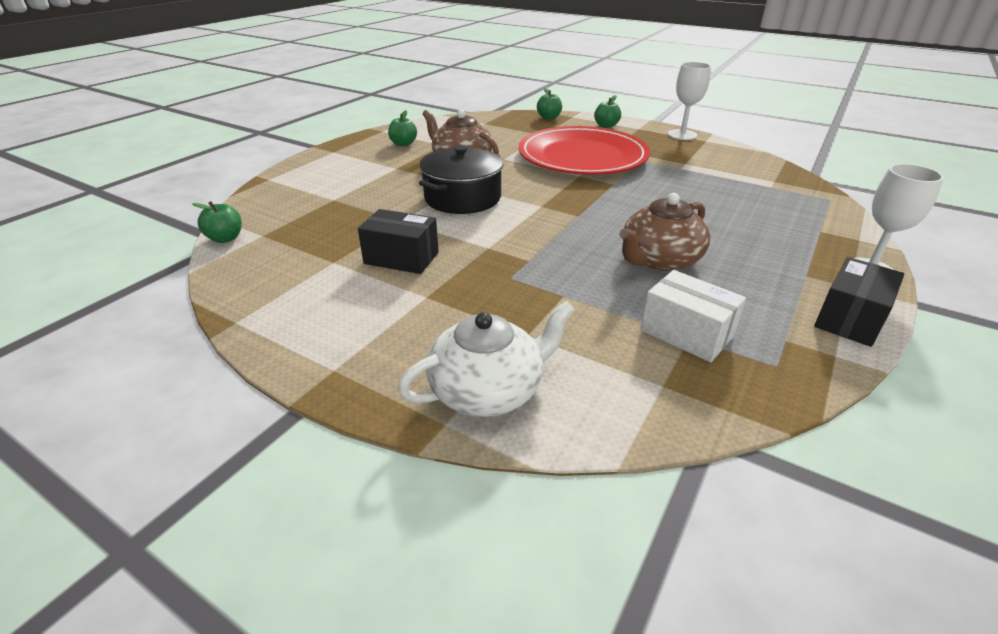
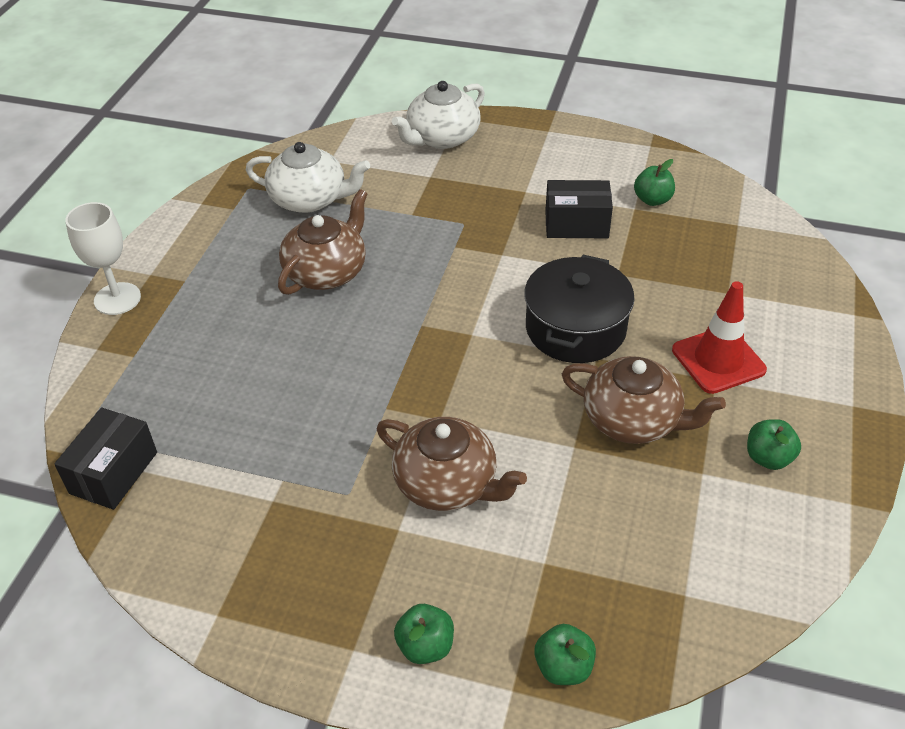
camera: 165 degrees right, 10 degrees up
(225, 238) = (767, 213): green apple -> green apple (652, 200)
(384, 174) = (718, 360): none -> red traffic cone
(582, 156) = (447, 483): red plate -> brown teapot
(682, 135) = (262, 634): white goblet -> none
(686, 333) = (309, 199): white box -> white teapot
(850, 319) = (171, 237): black box -> black box (113, 473)

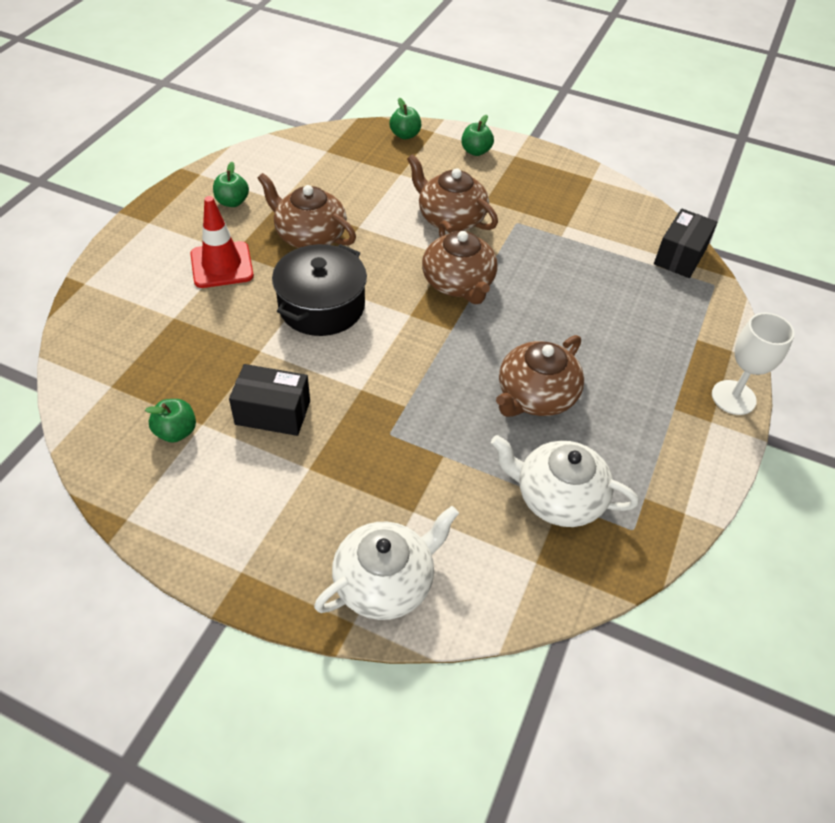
camera: 175 degrees left, 5 degrees up
(421, 382) = (458, 283): none -> brown teapot

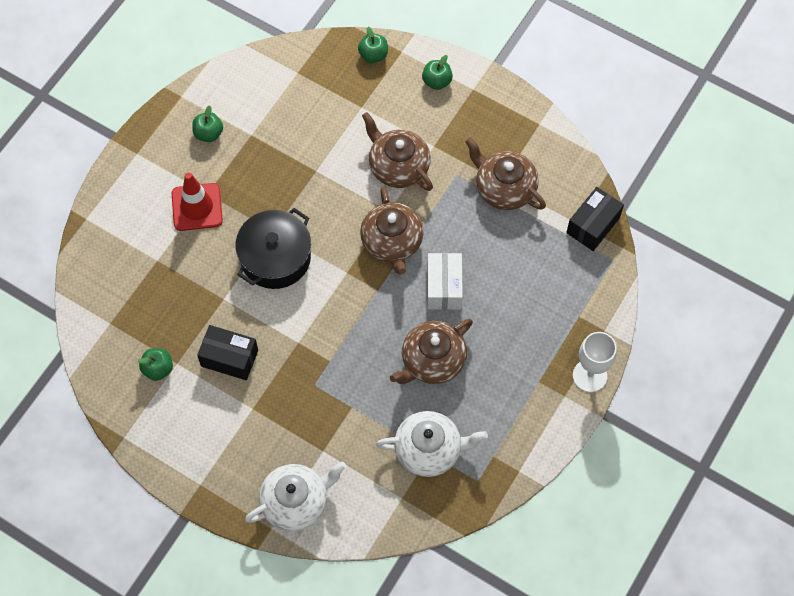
camera: 10 degrees right, 15 degrees up
(310, 236) = (273, 179): brown teapot -> brown teapot (504, 188)
(530, 322) = (444, 287): none -> white box
(558, 497) = (429, 449): white teapot -> white teapot turned 150 degrees clockwise

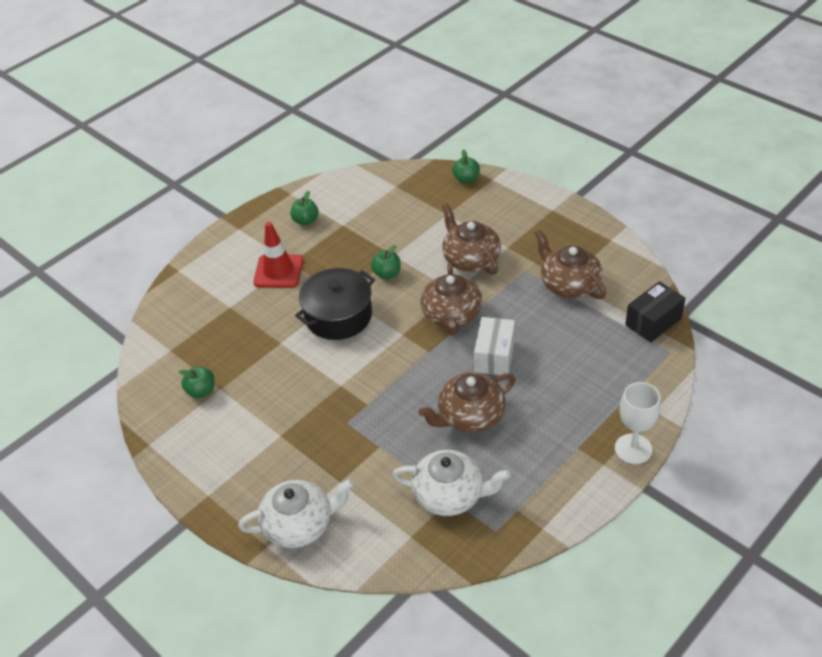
camera: 15 degrees right, 20 degrees down
(229, 358) = (271, 390): black box -> none
(437, 81) = (520, 202): green apple -> green apple (387, 274)

